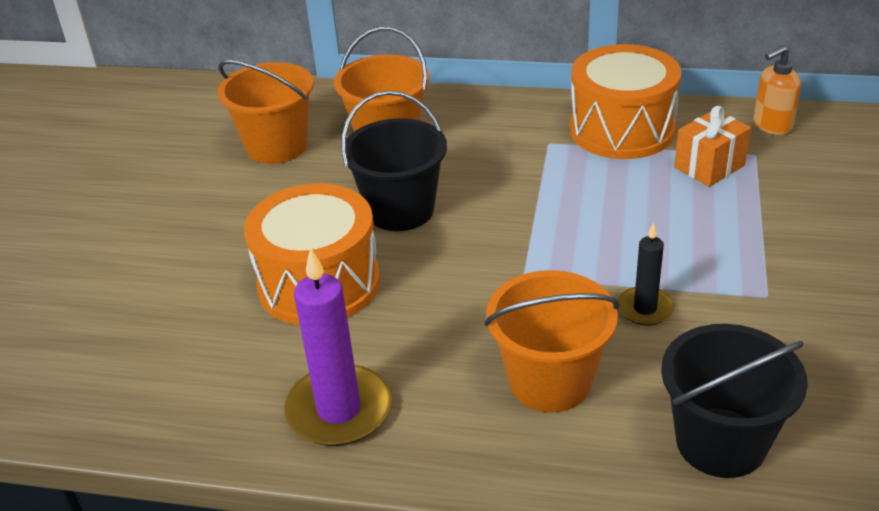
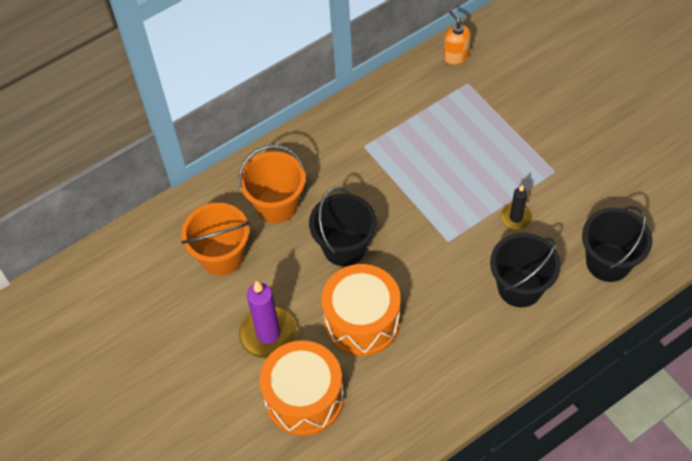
camera: 45 degrees left, 20 degrees up
(339, 410) = (455, 374): purple candle -> purple candle (268, 334)
(550, 381) = (520, 287): orange bucket -> black bucket
(622, 129) = (389, 110): orange drum -> orange drum (304, 398)
(709, 166) = (455, 107): orange gift -> none
(772, 126) = (455, 56): orange soap dispenser -> orange soap dispenser turned 135 degrees clockwise

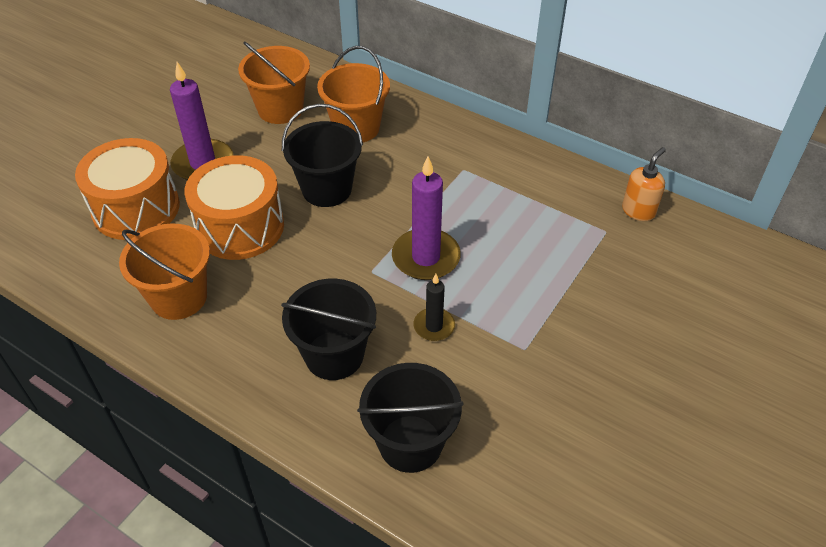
camera: 65 degrees right, 10 degrees down
(424, 381) = (179, 297): none -> orange bucket
(448, 202) = (426, 257): none -> purple candle

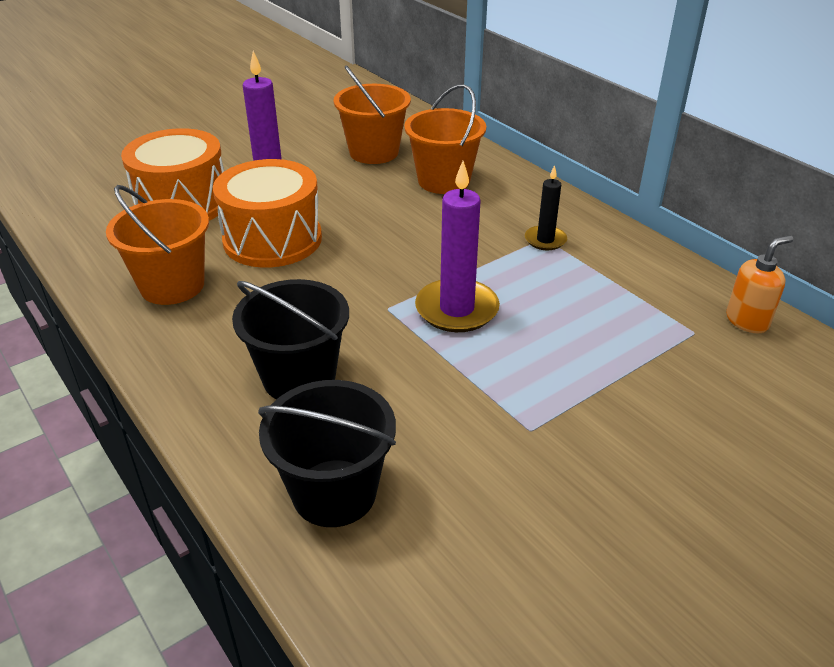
camera: 20 degrees right, 10 degrees down
(327, 189) = (382, 226): black bucket -> none
(434, 326) = (430, 378): black candle -> black candle (545, 240)

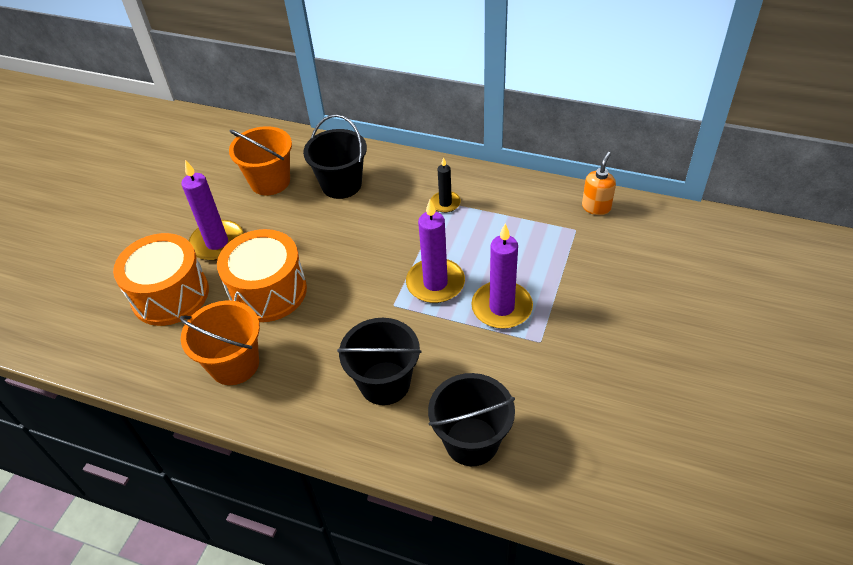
camera: 30 degrees left, 10 degrees up
(444, 181) = (341, 184): orange bucket -> black bucket
(514, 370) = (501, 307): none -> purple candle

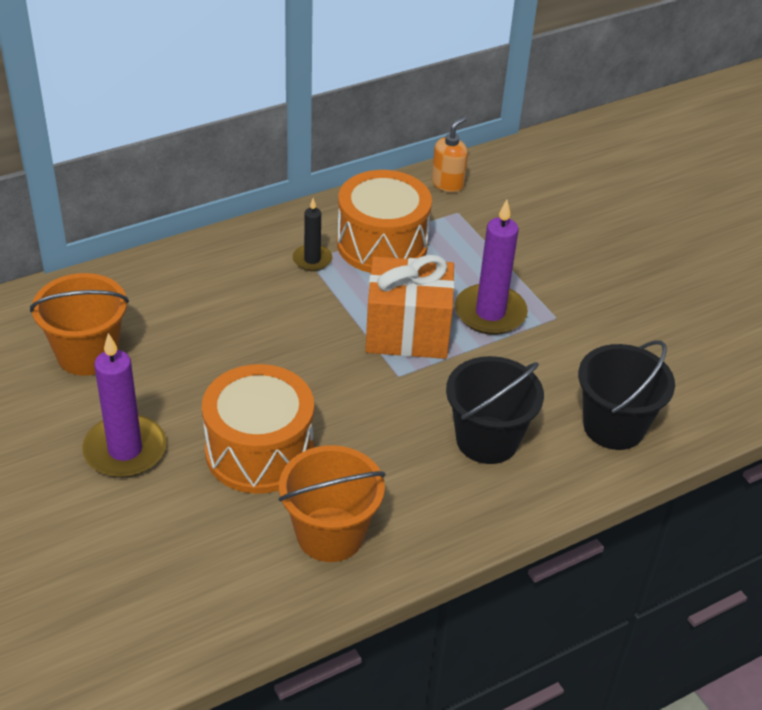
camera: 55 degrees left, 5 degrees down
(170, 295) = (154, 533): orange drum -> orange drum (382, 244)
(341, 184) = (177, 307): black bucket -> none
(435, 283) = (407, 332): purple candle -> orange gift
(596, 207) = (448, 184): orange soap dispenser -> orange soap dispenser turned 60 degrees clockwise

